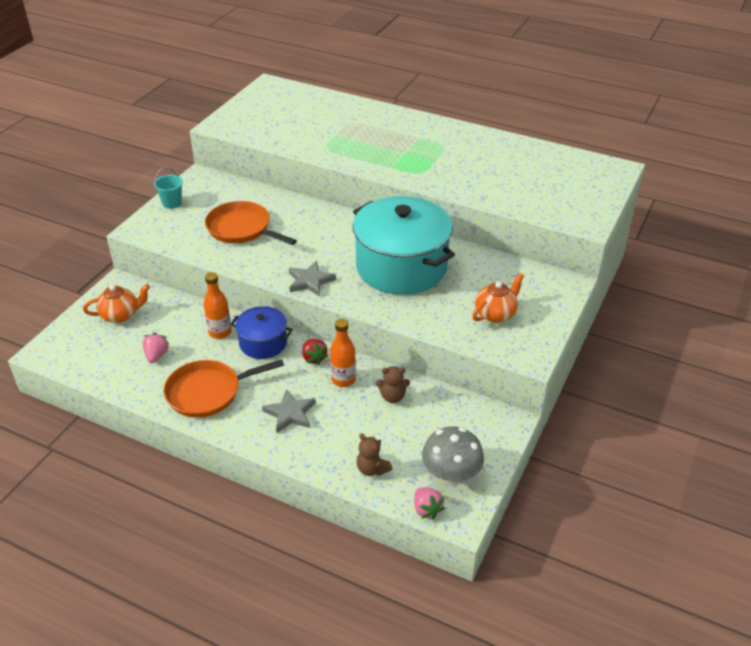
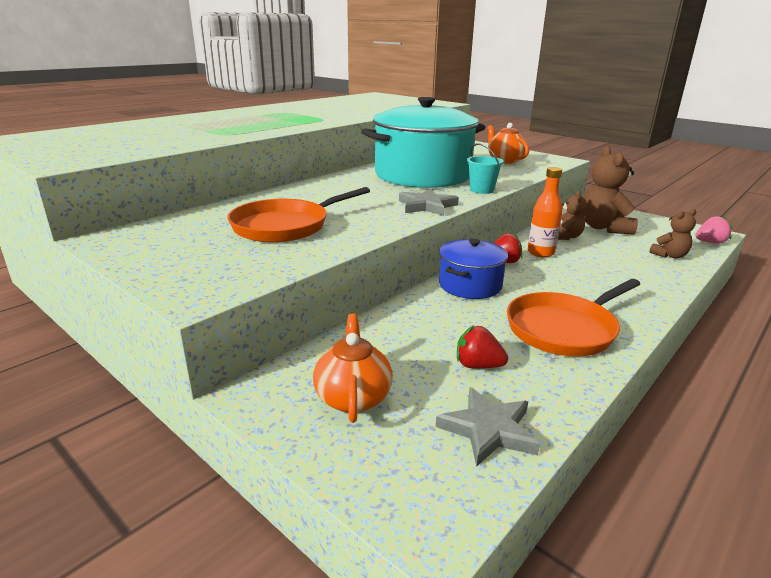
camera: 75 degrees left, 15 degrees down
(156, 355) = (478, 365): pink strawberry -> red strawberry
(172, 203) = (151, 263): turquoise bucket -> turquoise bucket (482, 190)
(208, 392) = (564, 329): orange pan -> orange pan turned 60 degrees clockwise
(220, 332) = (438, 310): orange bottle -> none
(290, 413) = (598, 283): grey star -> grey star (488, 429)
(434, 426) = (604, 228): none -> brown teddy bear
(451, 474) = (662, 230): grey mushroom -> none

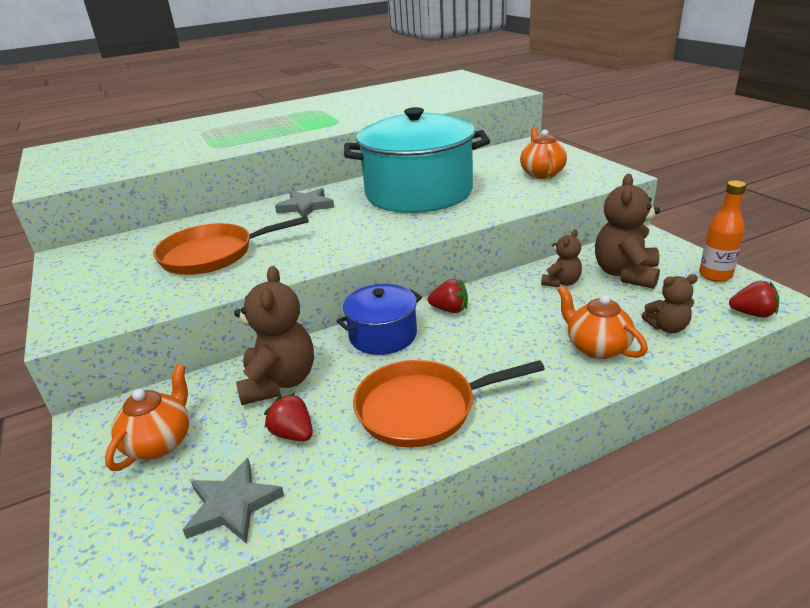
camera: 25 degrees right, 5 degrees up
(417, 330) = (279, 382): none -> brown teddy bear
(427, 206) = (371, 240): grey star -> grey star (306, 206)
(482, 190) = (457, 220): turquoise bucket -> none
(540, 253) = (505, 302): orange bottle -> orange bottle (715, 275)
(640, 272) = (596, 347): none -> orange teapot
(710, 242) = (752, 314): pink strawberry -> red strawberry

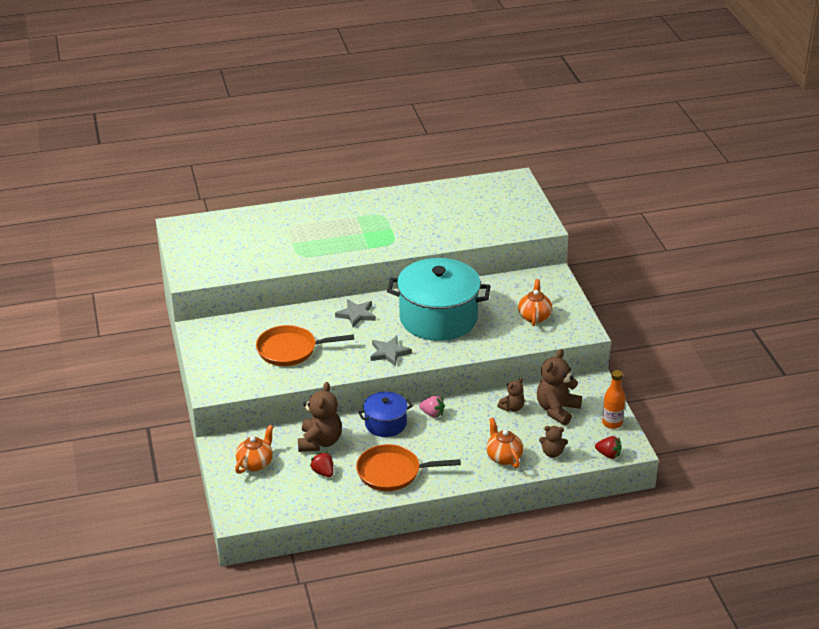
camera: 10 degrees right, 5 degrees up
(232, 505) = (291, 499): grey star -> grey star (389, 353)
(450, 309) = (432, 414): red strawberry -> pink strawberry

